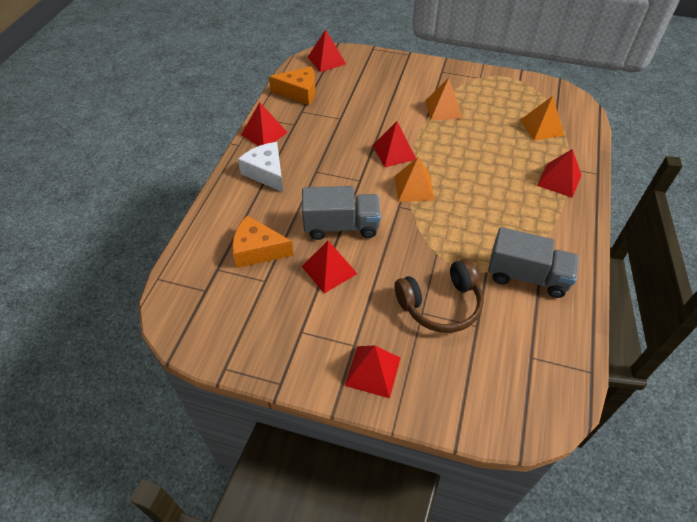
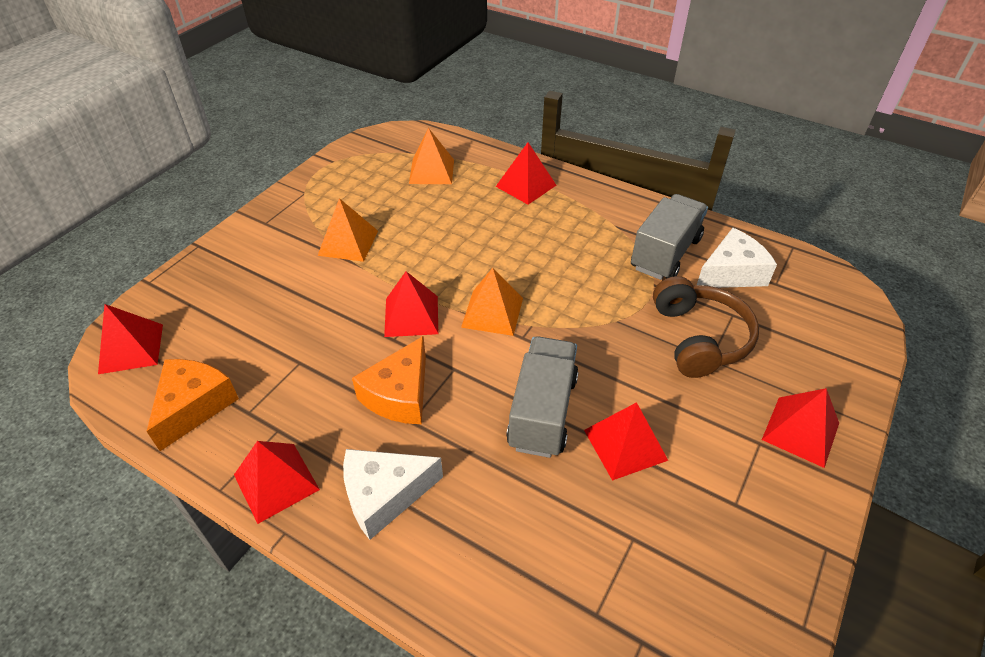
camera: 75 degrees left, 5 degrees down
(257, 250) = (566, 539): orange cheese -> orange cheese (400, 395)
(527, 323) = (731, 273): none -> white cheese

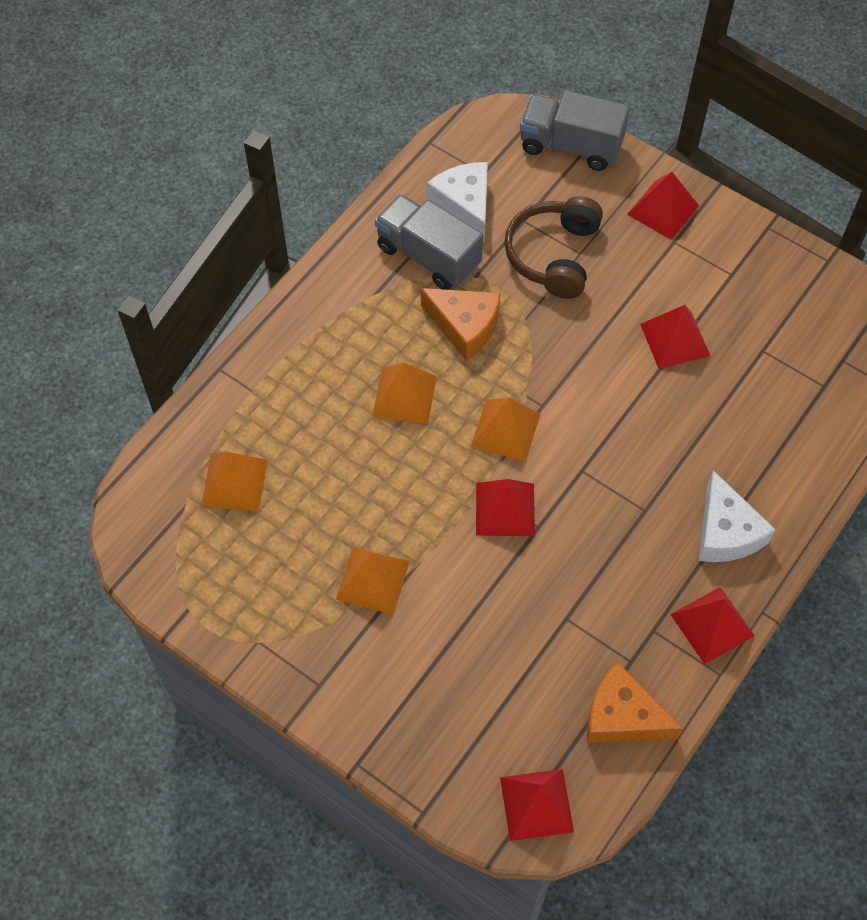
camera: 85 degrees left, 15 degrees up
(400, 395) = (614, 520): orange cheese -> orange cheese (465, 326)
(518, 248) = (404, 396): none -> orange pyramid
(526, 186) = (284, 375): red pyramid -> none
(542, 411) = (637, 399): grey truck -> grey truck (570, 146)
(699, 338) = (553, 255): brown headphones -> brown headphones turned 75 degrees counterclockwise

